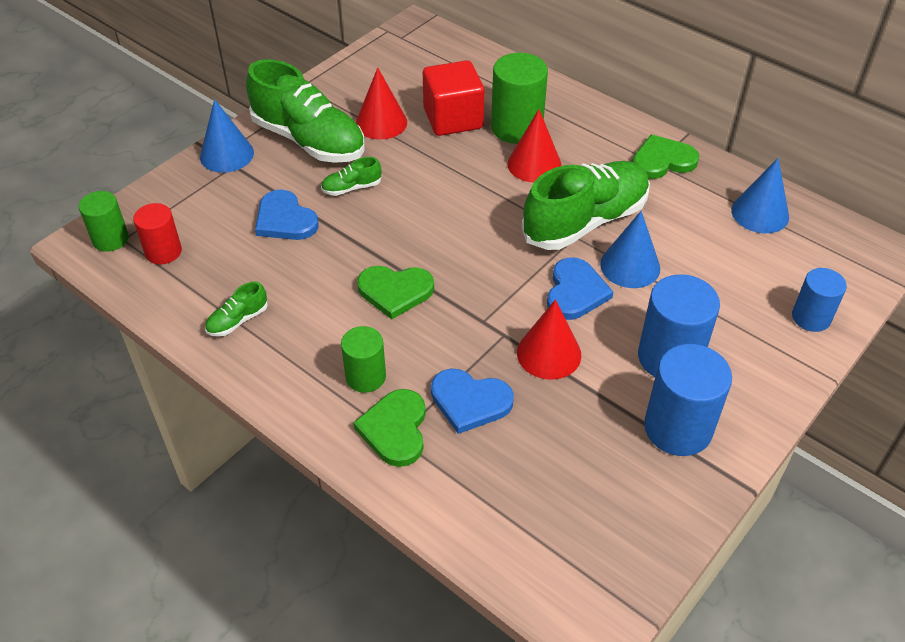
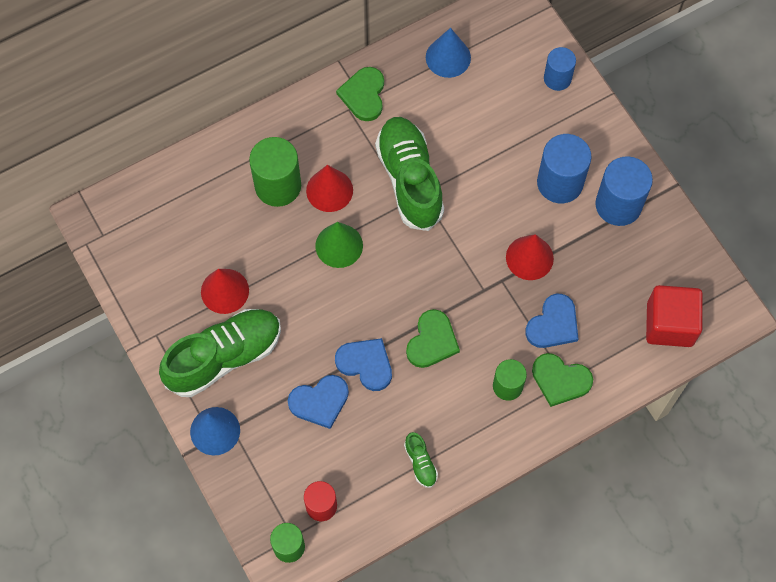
camera: 70 degrees left, 20 degrees up
(352, 188) = (301, 339): green shoe -> none
(453, 119) = (244, 231): red cube -> red cube (669, 324)
(474, 187) = (339, 245): none -> green cone
(575, 292) = (479, 217): blue heart -> blue heart (365, 364)
(630, 266) = (467, 169): blue cone -> none

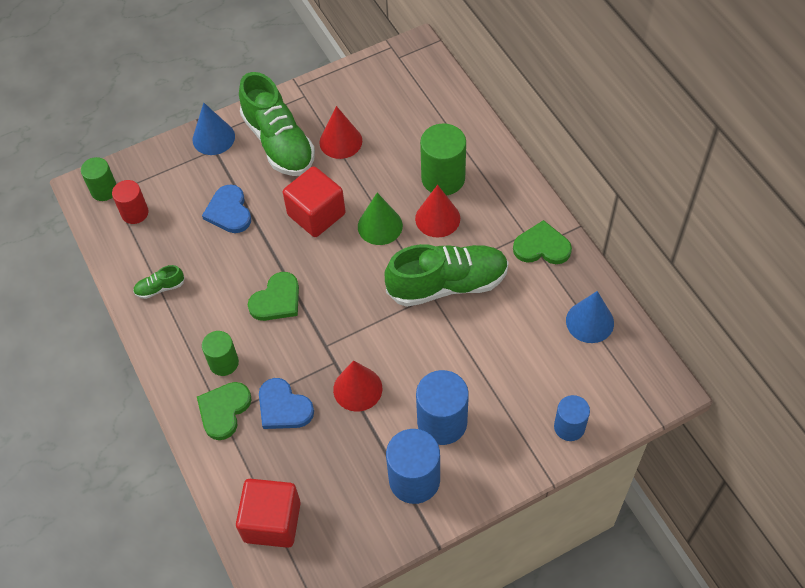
camera: 95 degrees right, 10 degrees down
(324, 309) = (316, 214): none -> red cube
(365, 364) = (260, 246): blue heart -> none
(432, 341) = (277, 300): green heart -> green heart turned 75 degrees counterclockwise

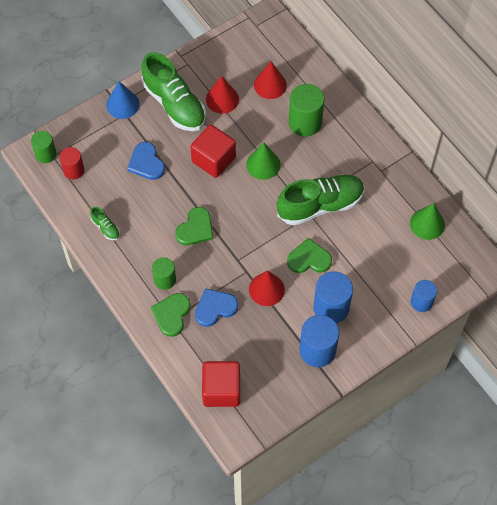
camera: 10 degrees left, 5 degrees up
(160, 288) = (105, 227): green shoe -> green shoe turned 105 degrees counterclockwise
(283, 407) = (215, 308): blue heart -> blue heart turned 120 degrees clockwise
(437, 218) = (305, 155): red cone -> red cone (270, 85)
(542, 246) = (386, 170): green heart -> green heart (309, 259)
(589, 322) = (427, 224): blue cone -> green cone

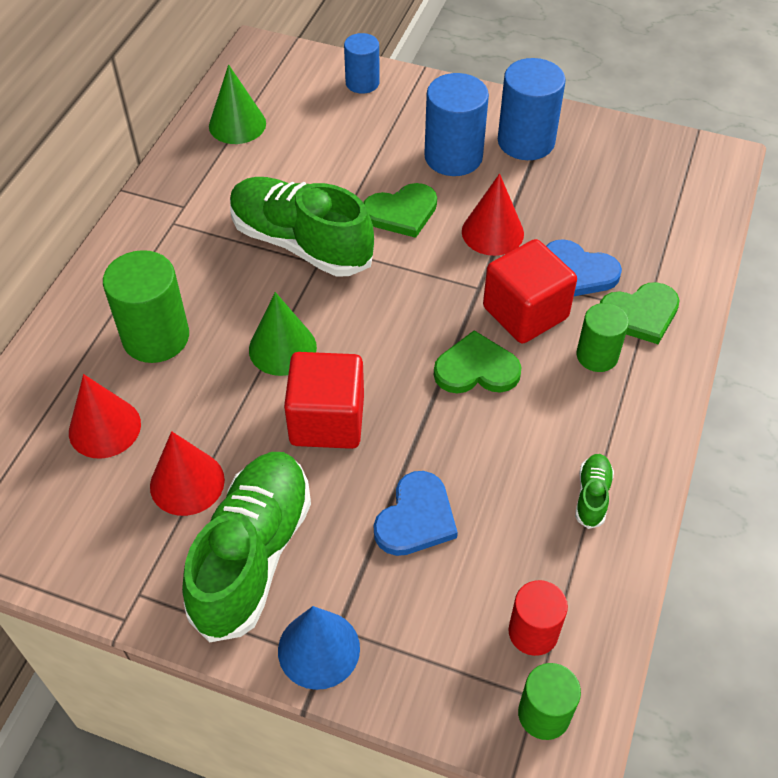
camera: 125 degrees left, 10 degrees down
(221, 390) = (680, 202): red cube -> red cube (525, 312)
(309, 259) = (401, 212): green heart -> green heart turned 75 degrees counterclockwise

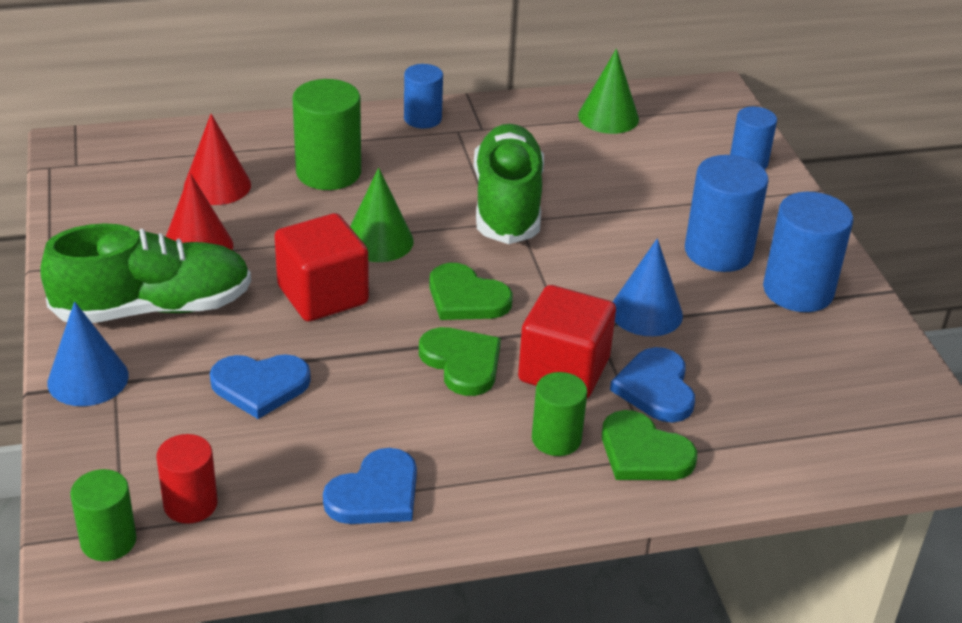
camera: 55 degrees right, 15 degrees down
(133, 236) = (422, 118): none -> blue cylinder
(401, 212) = (608, 247): green heart -> green heart (466, 298)
(492, 232) = (646, 312): red cone -> blue cone
(592, 496) = (375, 493): green shoe -> blue heart

